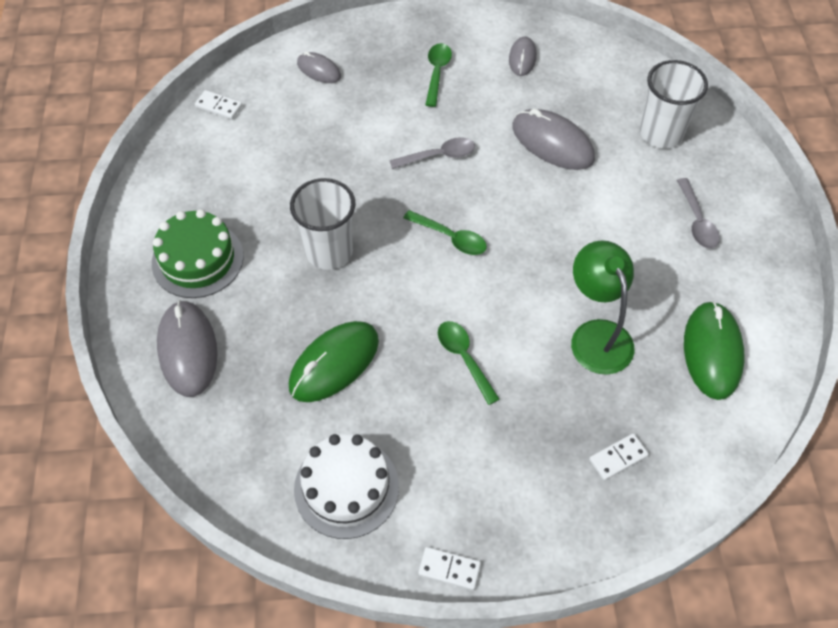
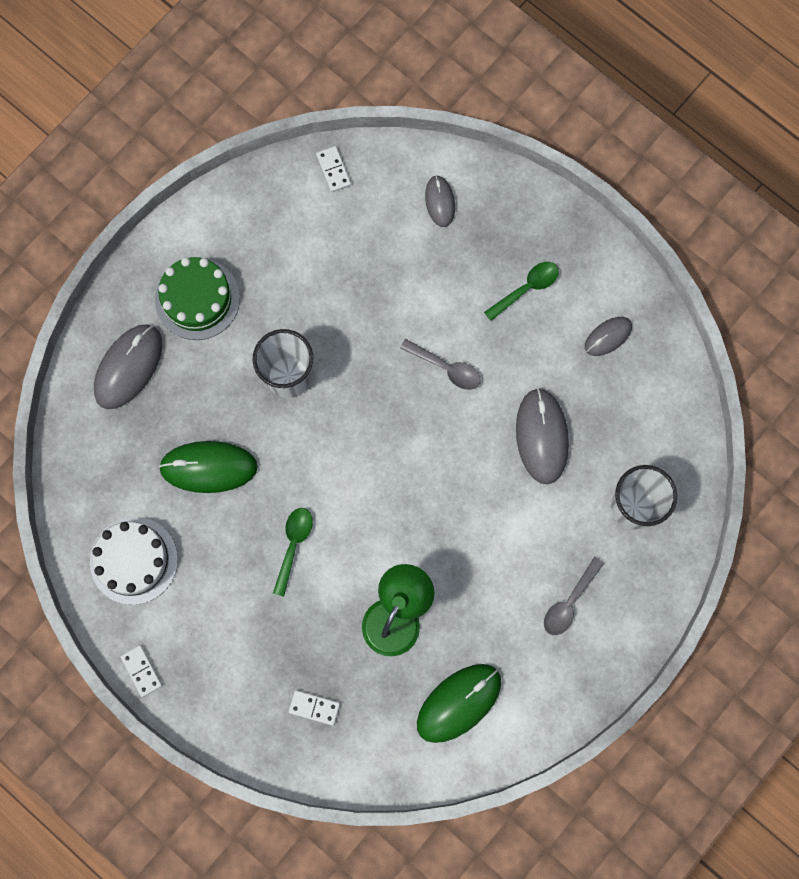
camera: 45 degrees right, 20 degrees up
(450, 238) = (381, 445): green spoon -> none

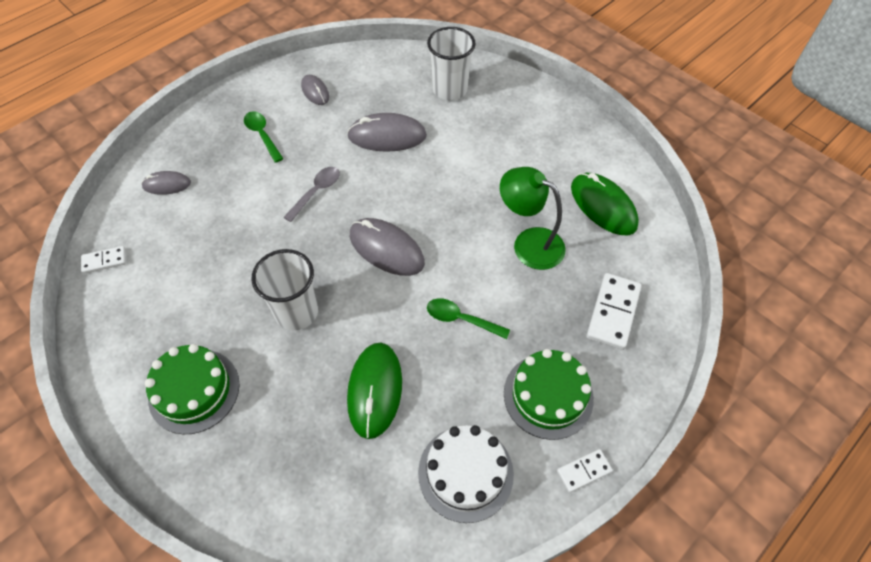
camera: 85 degrees left, 20 degrees down
(128, 367) = (250, 467): grey mouse -> grey mouse (386, 249)
(214, 637) = (548, 395): none -> green cake
(314, 707) = (613, 312): white domino -> white domino, size x1.75
(569, 602) = (521, 131): grey spoon -> none

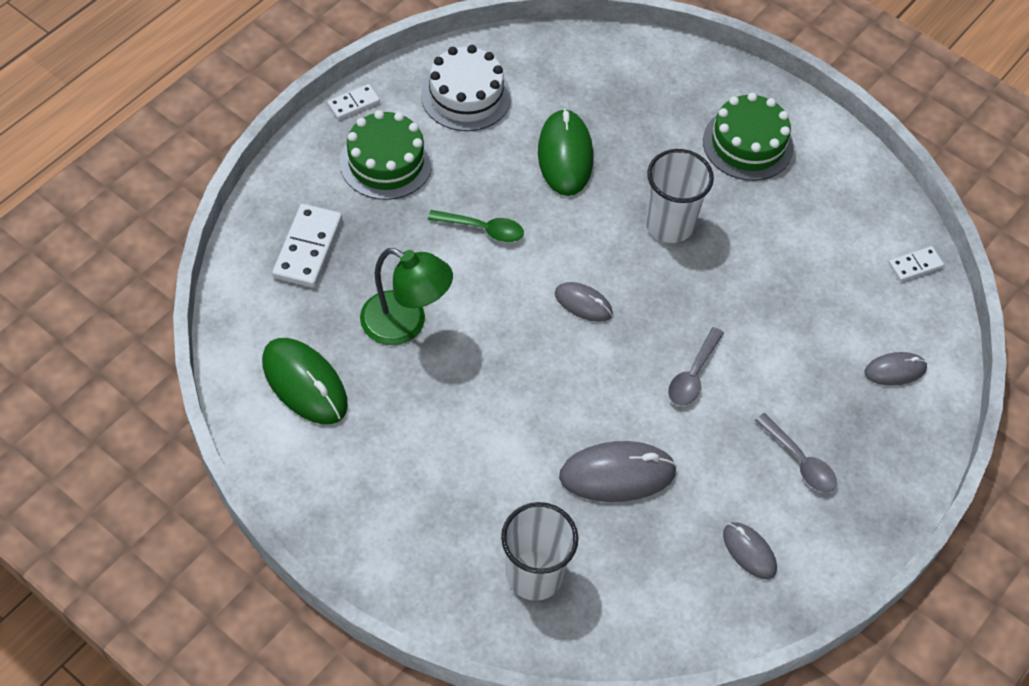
camera: 170 degrees right, 0 degrees up
(262, 135) = (800, 461): green spoon -> grey spoon
(386, 249) = (583, 303): grey mouse -> grey mouse, size x0.58

